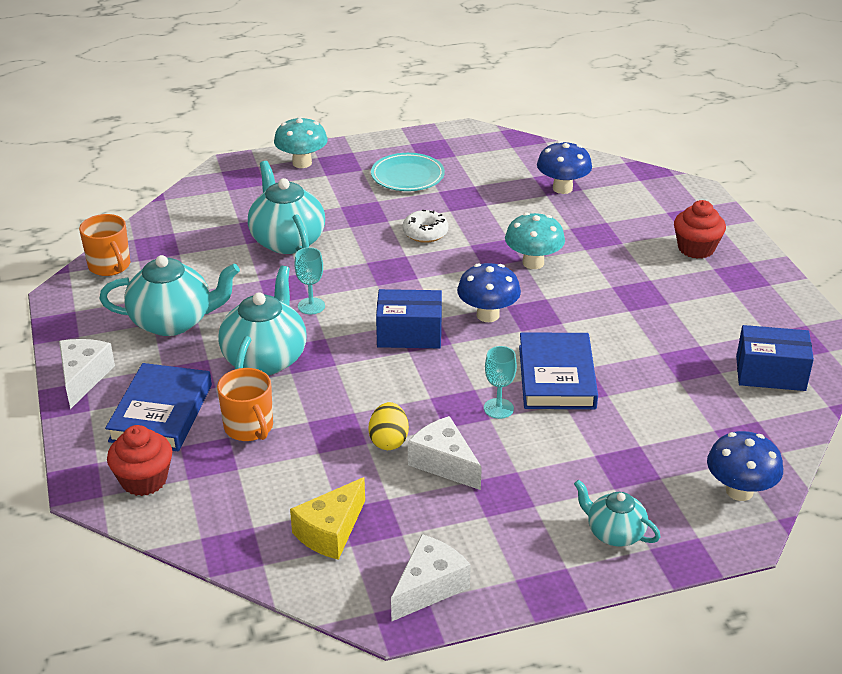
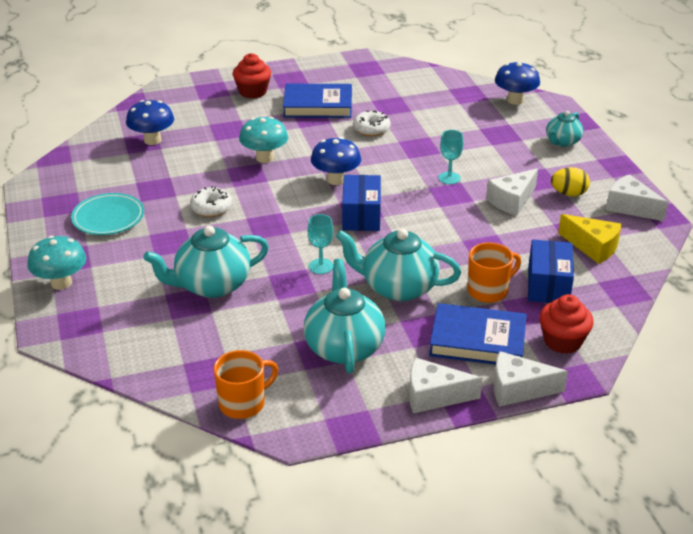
camera: 90 degrees left, 0 degrees up
(75, 437) = (518, 389): none -> white cheese
(389, 441) = (492, 224): yellow egg -> yellow egg (568, 193)
(556, 377) = (411, 154): blue book -> blue book (318, 105)
(618, 344) = (371, 129): none -> white donut
(770, 373) = (401, 80): blue box -> blue box (548, 285)

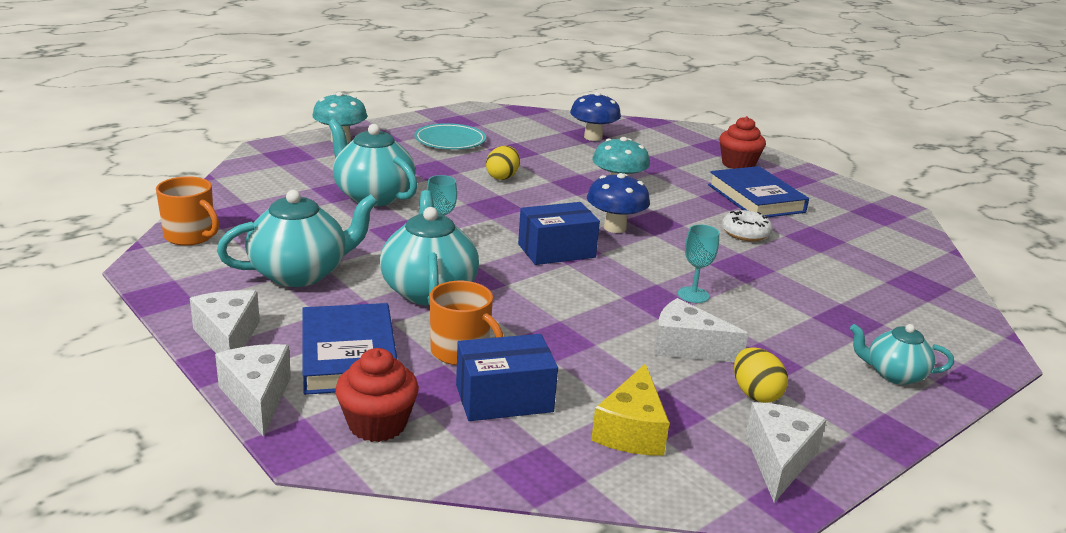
camera: 65 degrees right, 10 degrees down
(211, 208) = (502, 177): white donut -> yellow egg
(515, 100) = (954, 322): blue mushroom -> none

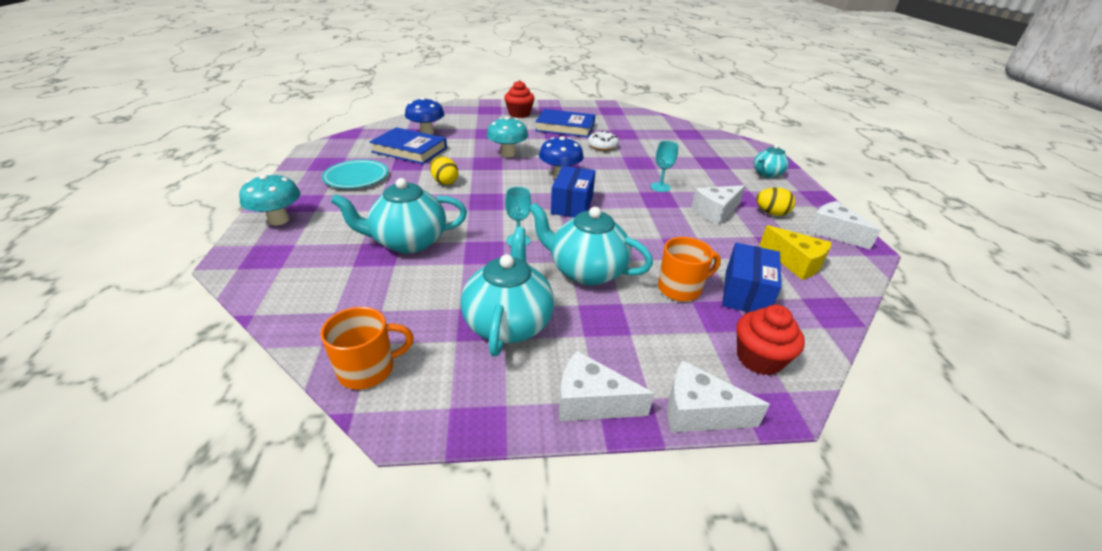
camera: 55 degrees left, 10 degrees up
(348, 355) = (658, 341): blue book -> blue book (409, 150)

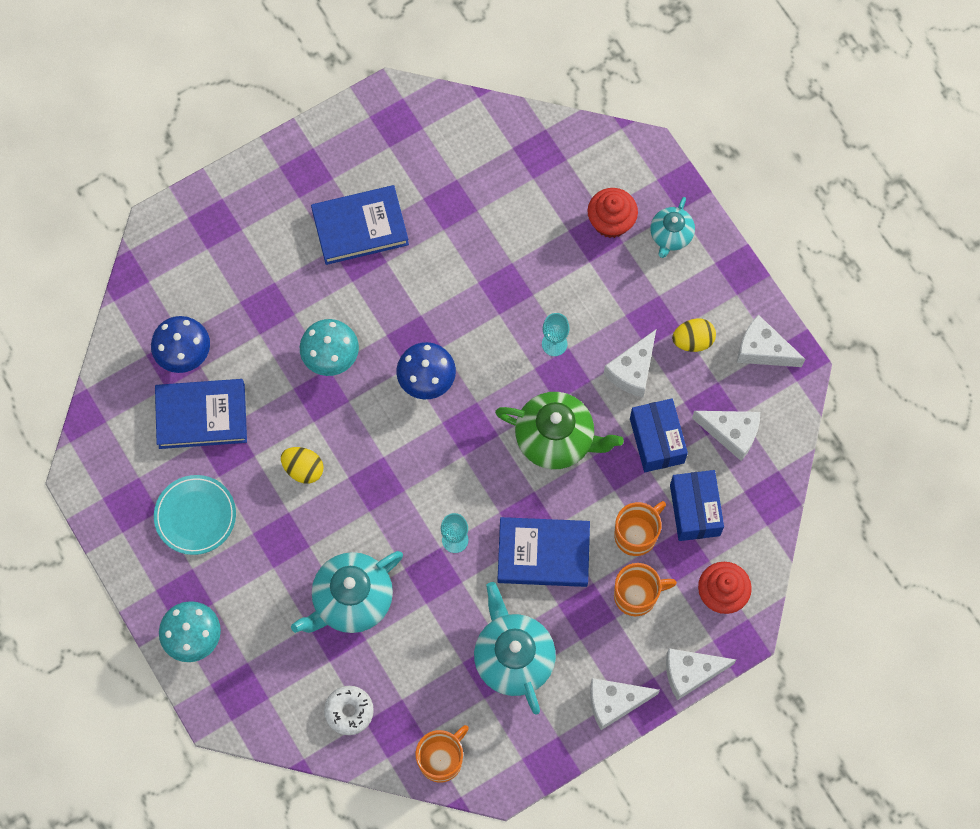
camera: 25 degrees left, 35 degrees up
(519, 114) = (268, 215): red cupcake -> red cupcake (611, 222)
(572, 205) = (473, 440): blue box -> blue box (656, 440)
(586, 271) = (543, 554): turquoise teapot -> blue book
(602, 146) = (440, 264): white donut -> white donut (349, 711)
(636, 222) = (556, 439): none -> green teapot
(661, 326) = (636, 595): none -> orange mug
(795, 262) = (731, 433): yellow cheese -> white cheese

